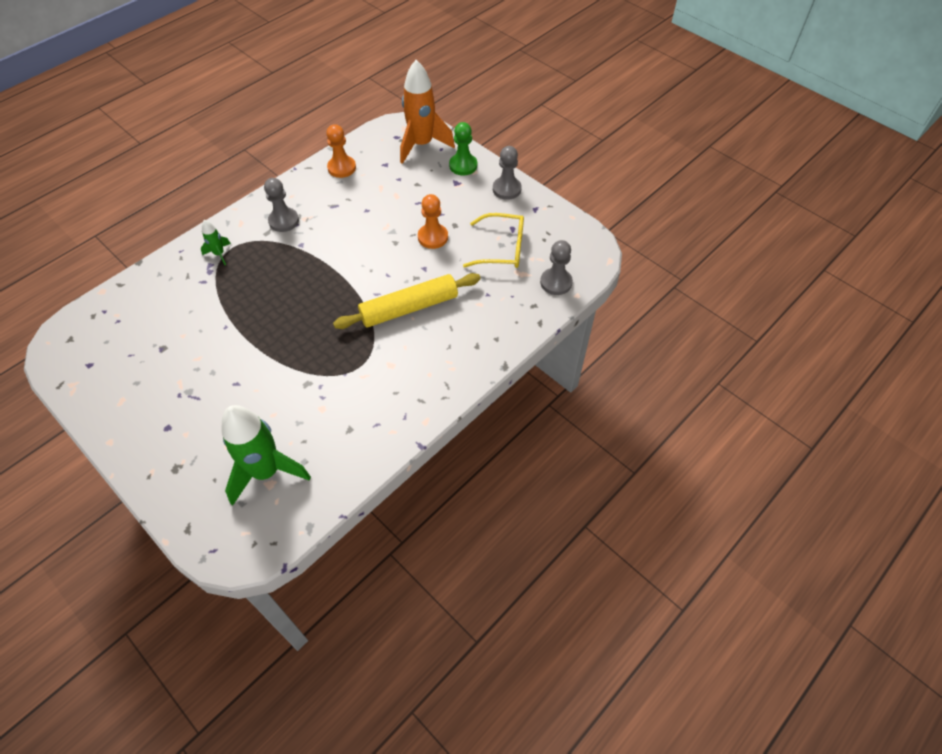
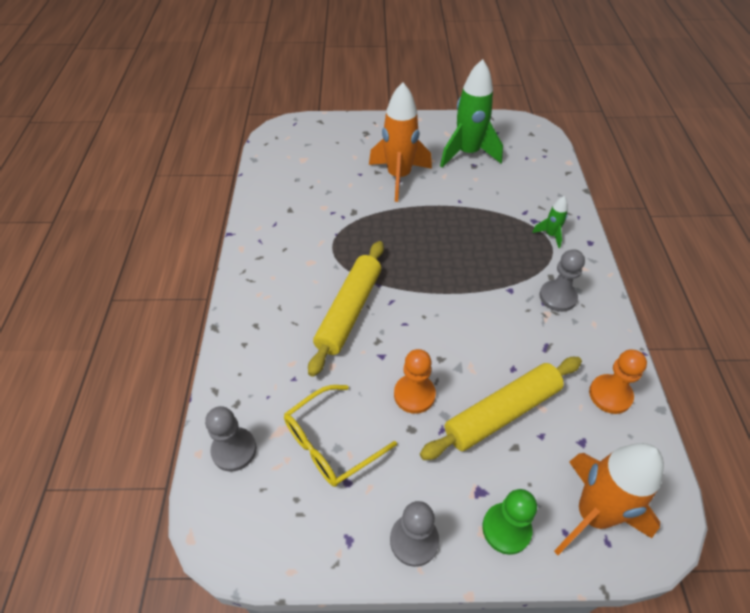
camera: 135 degrees right, 5 degrees down
(229, 387) = (399, 177): none -> orange rocket
(266, 471) = (313, 162): green rocket -> green rocket (467, 153)
(402, 199) = (502, 413): none -> yellow rolling pin

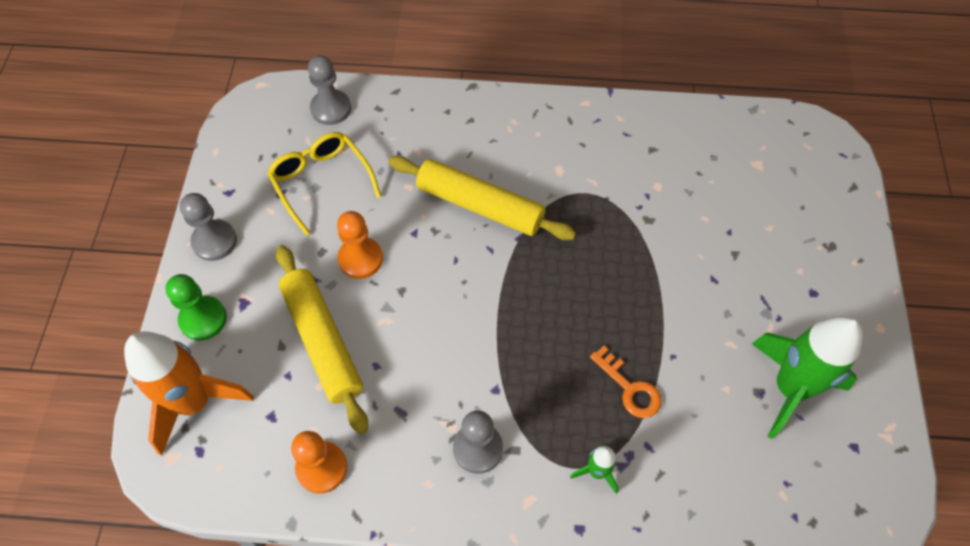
camera: 95 degrees right, 10 degrees up
(399, 177) = (724, 281): orange rocket -> none
(488, 221) = (629, 388): none -> orange key

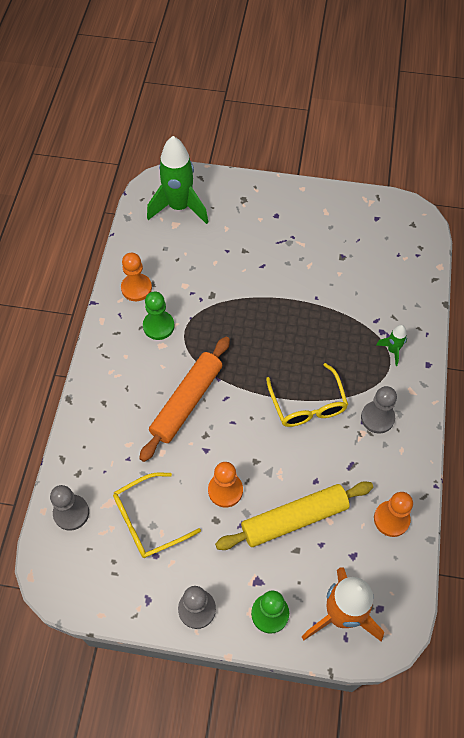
camera: 85 degrees left, 0 degrees up
(480, 206) = (187, 402): yellow rolling pin -> orange rolling pin
(491, 350) = (307, 404): none -> yellow glasses
(587, 163) = (158, 326): none -> green pawn
(629, 388) = (337, 325): orange key -> none
(641, 133) = (136, 288): none -> orange pawn
(790, 388) = (340, 241): green rocket -> green rocket (179, 207)

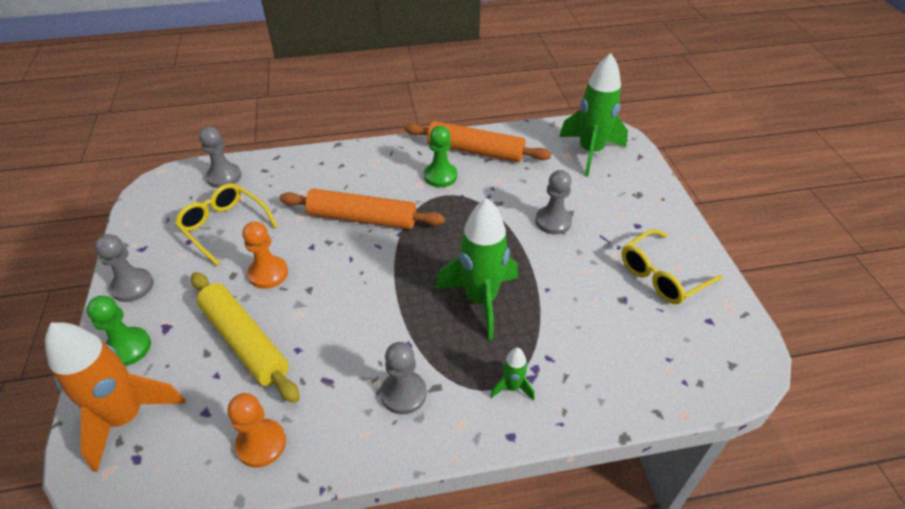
camera: 70 degrees right, 15 degrees down
(136, 288) = (475, 151): orange pawn -> orange rolling pin
(249, 266) = (553, 221): none -> grey pawn
(307, 404) = (397, 316): yellow glasses -> yellow glasses (662, 275)
(311, 343) = (481, 300): none -> green rocket

